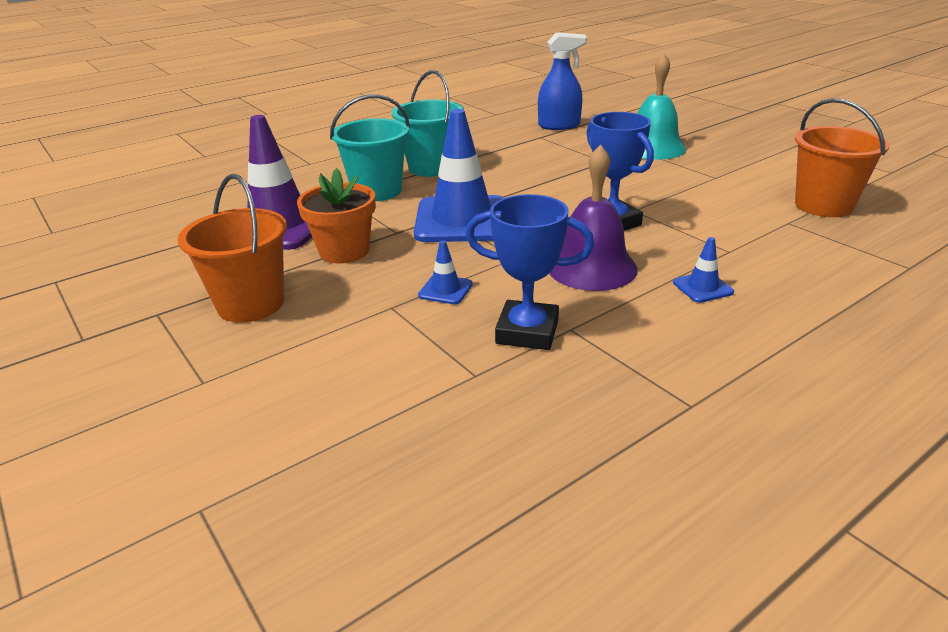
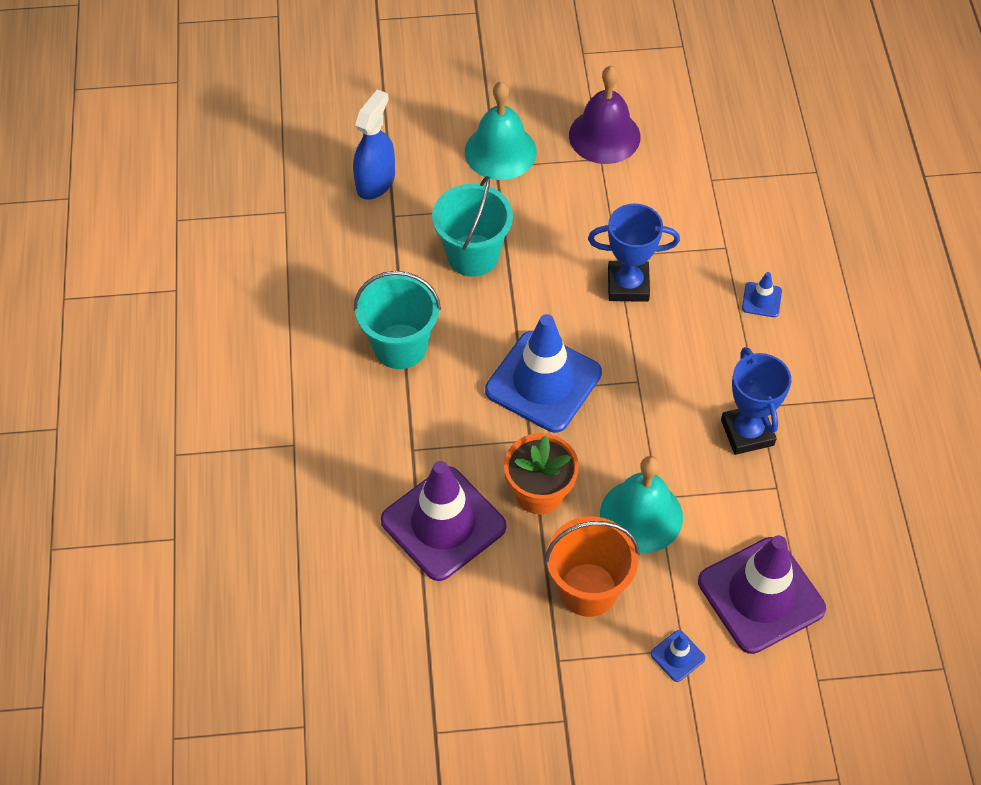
camera: 60 degrees left, 25 degrees up
(311, 413) = (761, 595): none -> purple traffic cone
(361, 304) = (641, 515): none -> turquoise bell
(377, 191) = (424, 416): turquoise bucket -> turquoise bucket (473, 255)
(445, 290) = (657, 452): blue traffic cone -> blue traffic cone (677, 656)
(527, 332) = (747, 432): blue trophy -> blue trophy turned 60 degrees counterclockwise
(591, 267) = (689, 344): purple bell -> purple bell (604, 136)
(823, 205) = (703, 136): orange bucket -> none

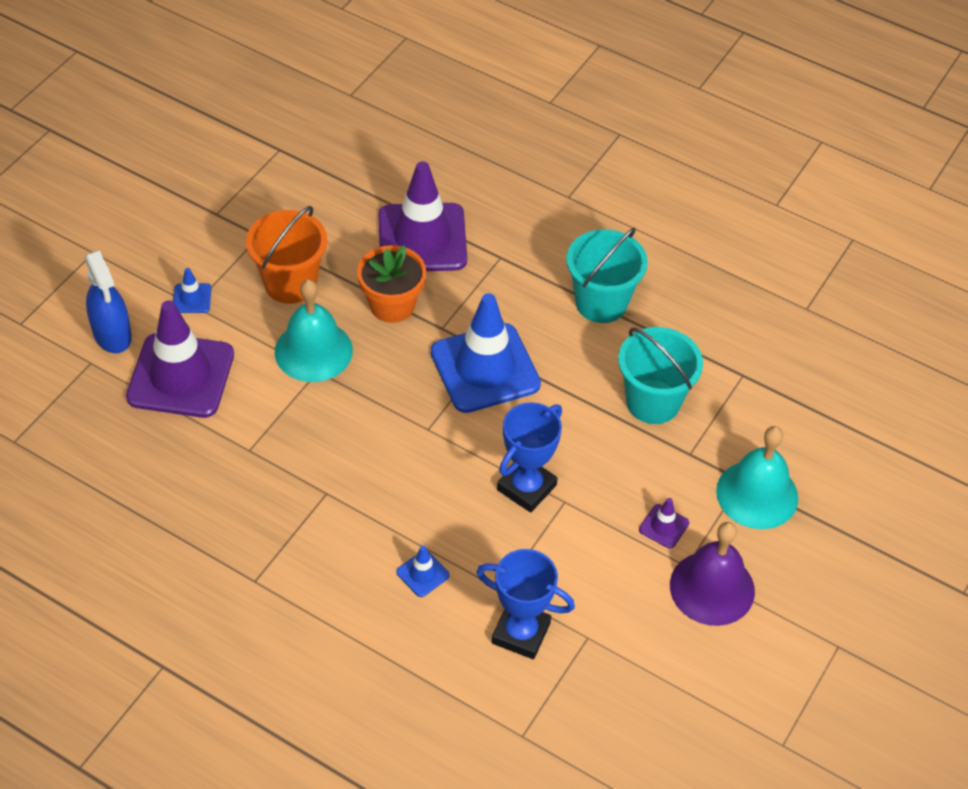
camera: 125 degrees right, 5 degrees down
(375, 181) = (792, 385): blue spray bottle -> blue spray bottle (112, 334)
(580, 188) = (664, 526): none -> purple traffic cone
(747, 432) = (312, 466): blue trophy -> blue trophy (521, 633)

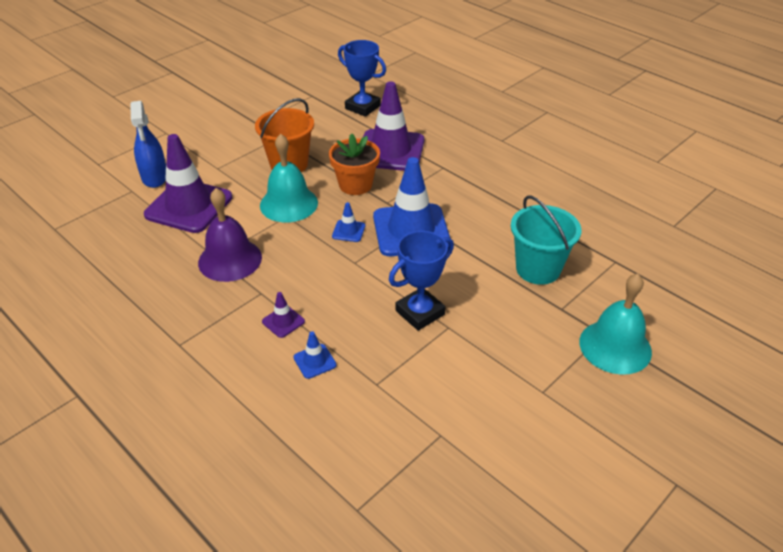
camera: 15 degrees right, 10 degrees down
(192, 298) = (218, 164): blue traffic cone -> blue traffic cone (348, 231)
(521, 633) = (382, 421): blue trophy -> blue trophy (363, 107)
(601, 302) = (511, 202): turquoise bucket -> none
(664, 526) = (528, 358): purple traffic cone -> purple traffic cone (283, 321)
(712, 588) = (562, 413): purple bell -> purple bell (230, 259)

